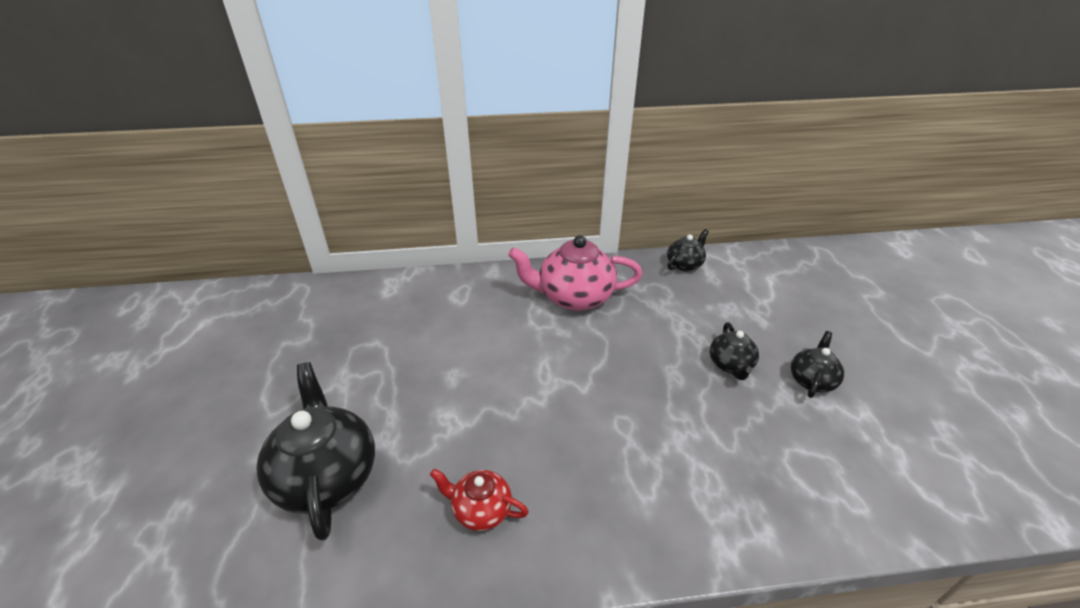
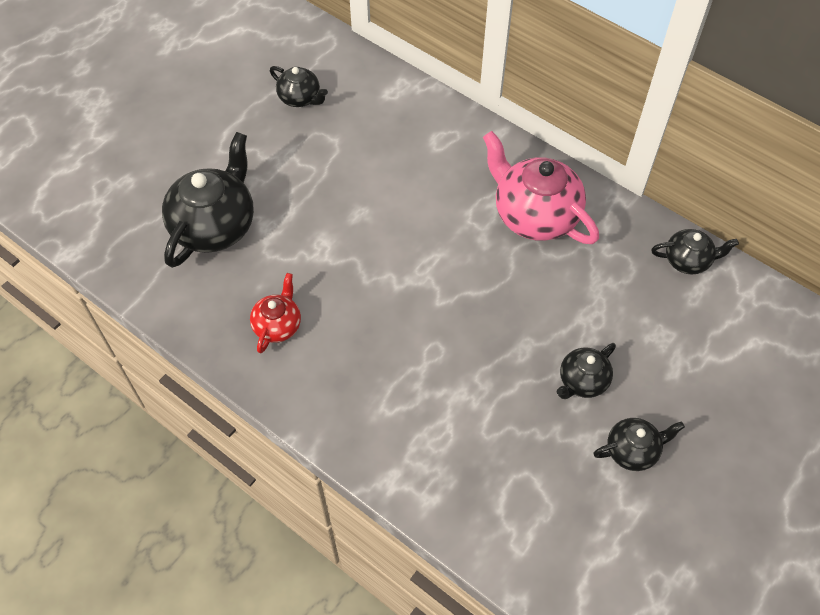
camera: 45 degrees right, 20 degrees up
(313, 334) = (300, 98): none -> black teapot
(480, 509) = (278, 325): red teapot -> red teapot turned 45 degrees clockwise

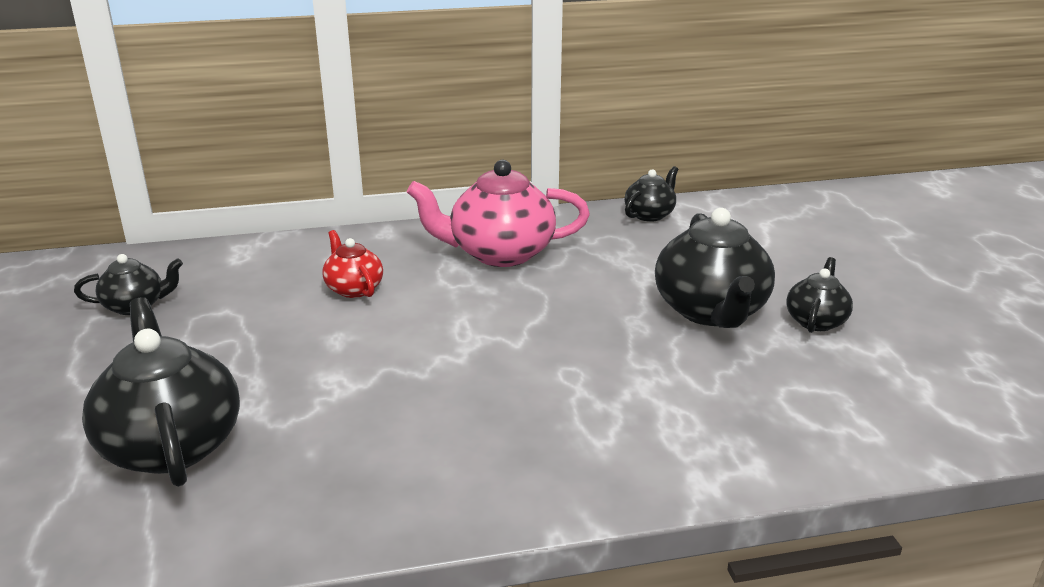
camera: 50 degrees left, 30 degrees down
(278, 325) = (384, 464): red teapot -> red teapot (353, 288)
(582, 381) = (711, 311): black teapot -> black teapot, size x1.88

